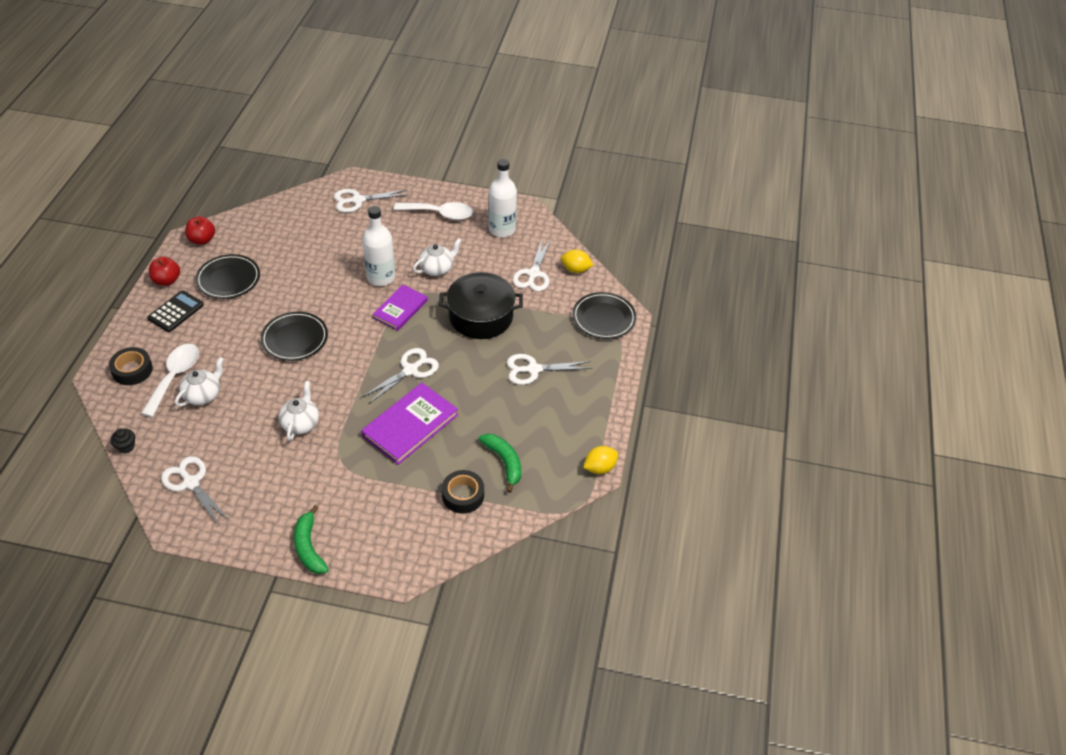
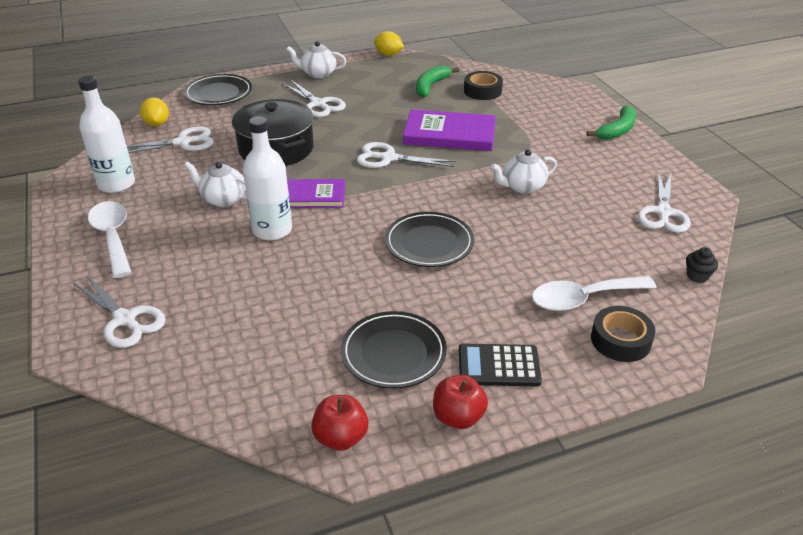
camera: 120 degrees left, 10 degrees down
(203, 395) = (575, 263): white teapot -> white teapot (318, 74)

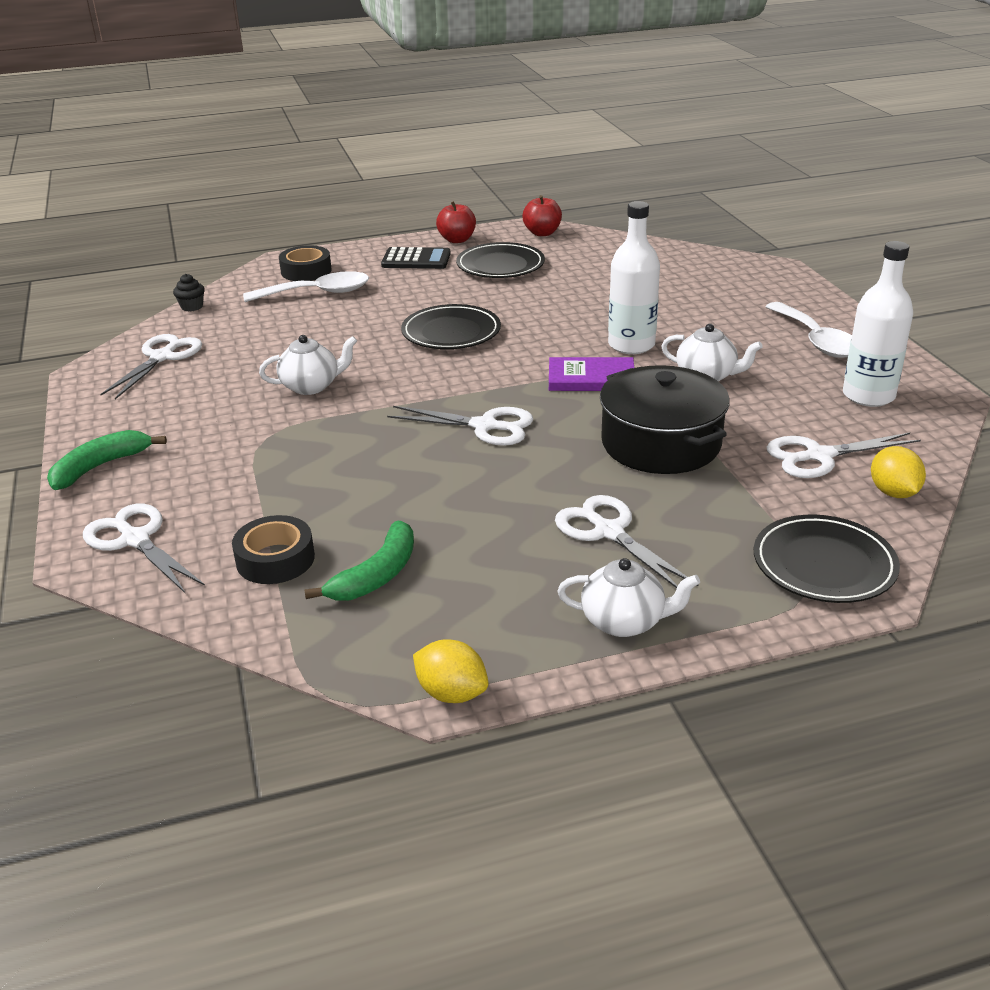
camera: 175 degrees left, 5 degrees down
(125, 319) = (745, 283): white scissors -> white scissors (135, 540)
(449, 134) = (379, 464): purple book -> none

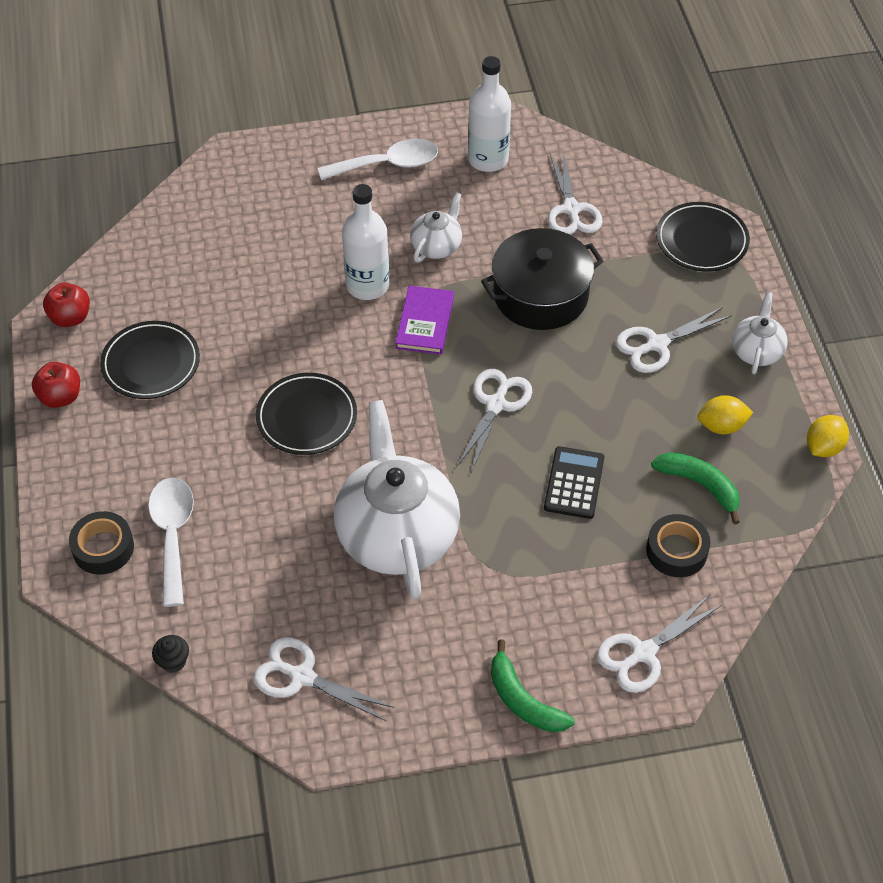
camera: 85 degrees left, 20 degrees up
(311, 386) = (397, 534): white teapot -> white teapot, size x2.09
(416, 260) = (107, 439): black calculator -> black calculator (574, 483)
(893, 492) = (622, 184): yellow lemon -> yellow lemon (721, 426)

